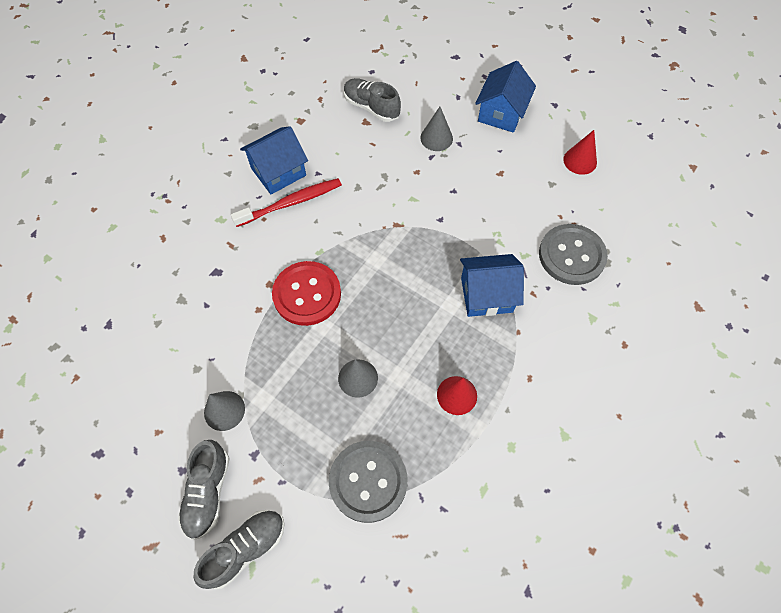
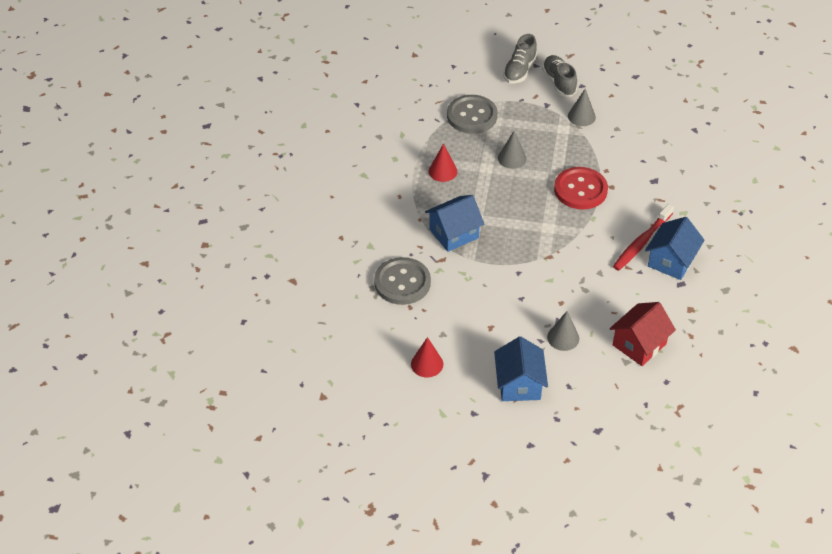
camera: 155 degrees right, 15 degrees down
(371, 107) = (639, 344): grey shoe -> red house

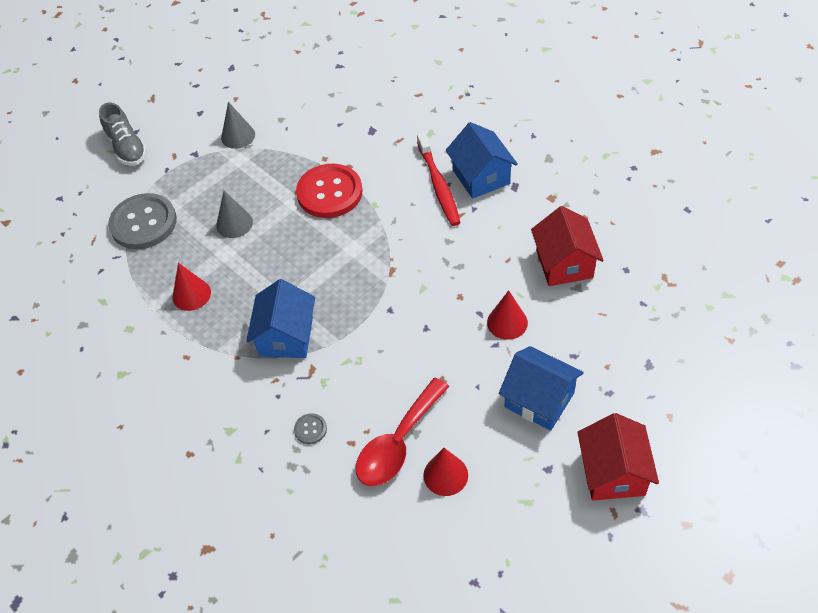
camera: 50 degrees left, 5 degrees up
(402, 282) = (310, 429): grey button -> grey button, size x0.42
(428, 329) = (398, 443): none -> red spoon
(499, 448) = (613, 473): none -> red house
(559, 82) = (177, 127): grey shoe -> none
(563, 338) = (507, 322): grey cone -> red cone

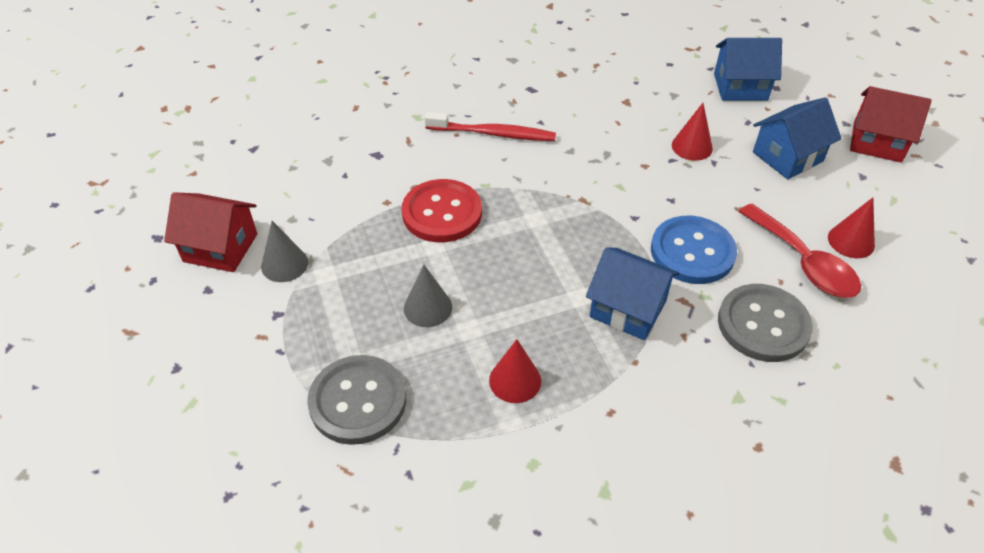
camera: 70 degrees left, 5 degrees down
(127, 148) = (200, 385): grey shoe -> none
(310, 429) = (763, 324): grey button -> grey button, size x2.39
(369, 360) = (692, 252): none -> blue button
(481, 177) = (503, 104): blue house -> blue house (740, 87)
(564, 264) = (643, 92): red house -> red house (220, 248)

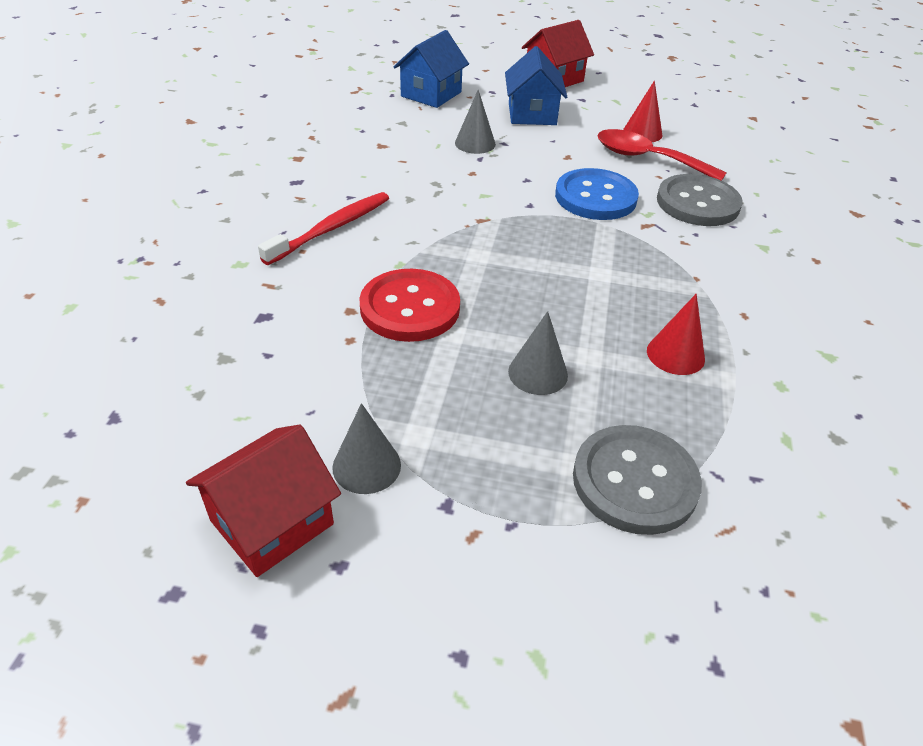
camera: 60 degrees left, 5 degrees down
(628, 309) = (634, 255): blue house -> none
(692, 147) = (475, 143): red cone -> grey cone
(803, 262) = (647, 159): red spoon -> red spoon turned 150 degrees counterclockwise

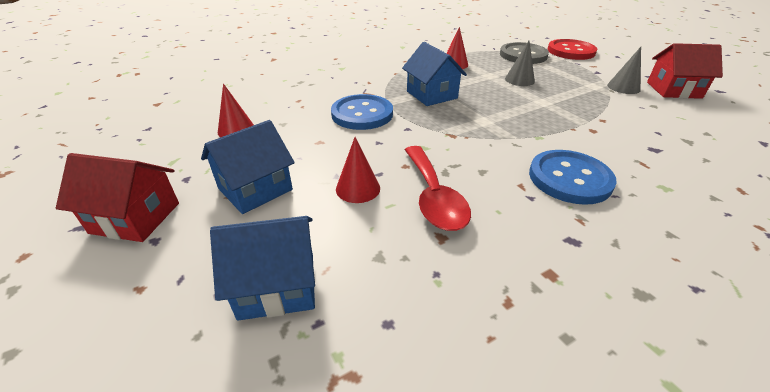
camera: 130 degrees left, 5 degrees down
(331, 228) = (569, 178): red toothbrush -> blue button
(410, 308) = (555, 117): red button -> red button (571, 51)
(475, 143) = (358, 188): grey cone -> red cone
(587, 263) = (431, 95): none -> blue house
(647, 159) = (281, 116): red spoon -> red spoon (433, 197)
(697, 203) = (321, 89): grey button -> none

